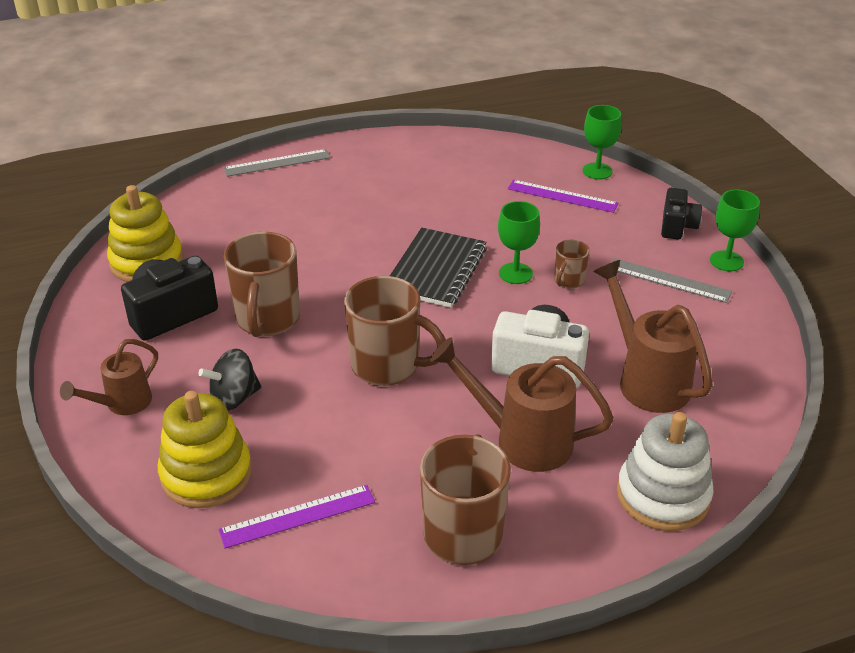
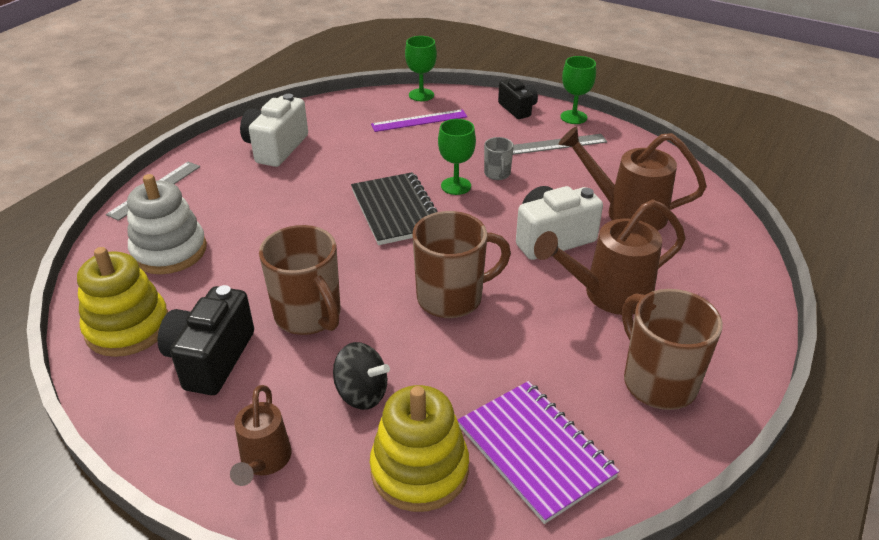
camera: 40 degrees left, 0 degrees up
(234, 398) = (362, 393): black spinning top -> black spinning top turned 90 degrees counterclockwise
(298, 516) = (535, 451): purple ruler -> purple notebook
(406, 167) = (276, 148): none -> white camera
(568, 281) = (497, 174): brown mug -> grey mug
(663, 495) = (730, 279): white stacking toy -> white stacking toy (169, 251)

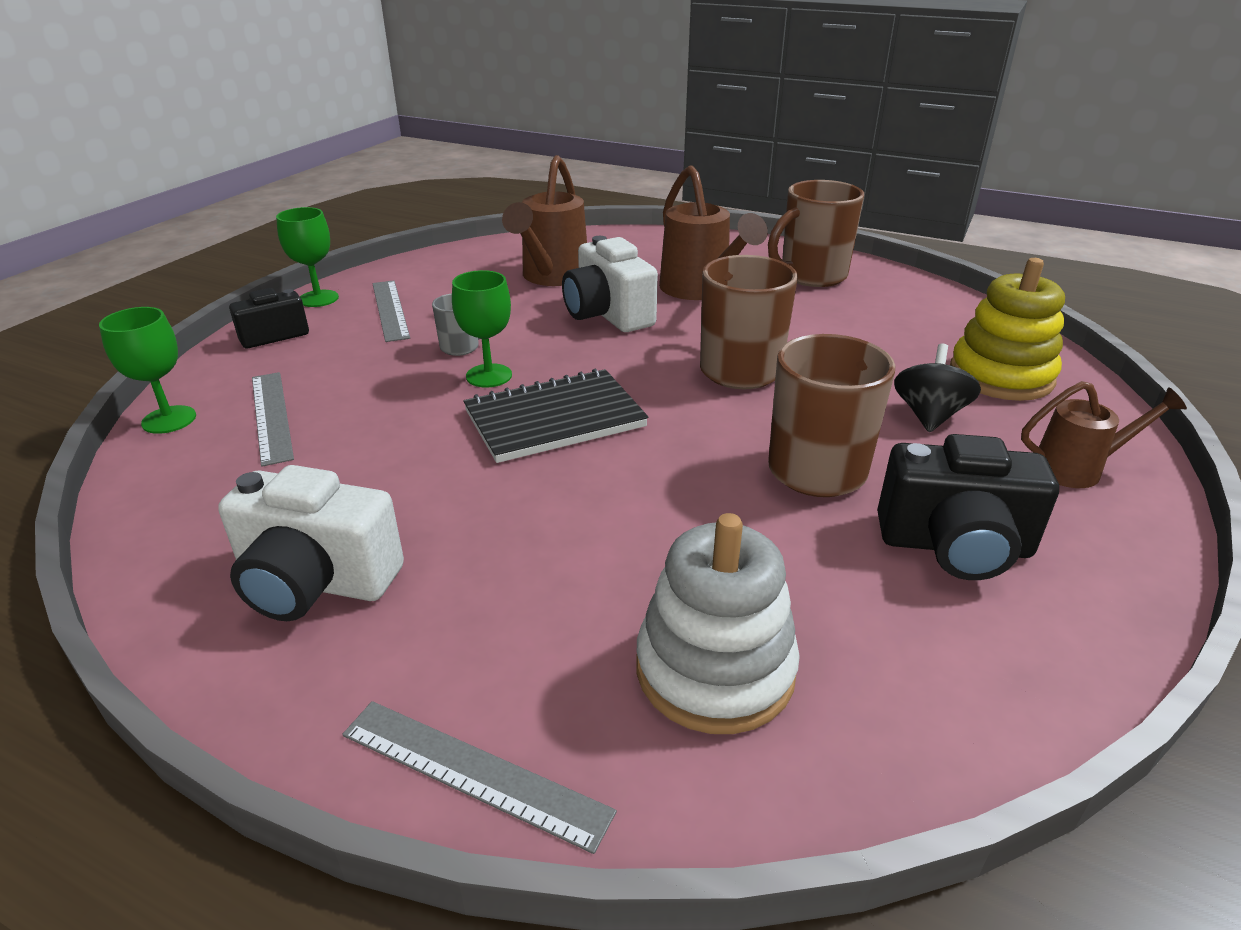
camera: 95 degrees left, 5 degrees down
(128, 327) = (950, 668): yellow stacking toy -> none
(419, 121) = (272, 416): purple ruler -> grey ruler
(535, 451) = (932, 325): purple notebook -> none

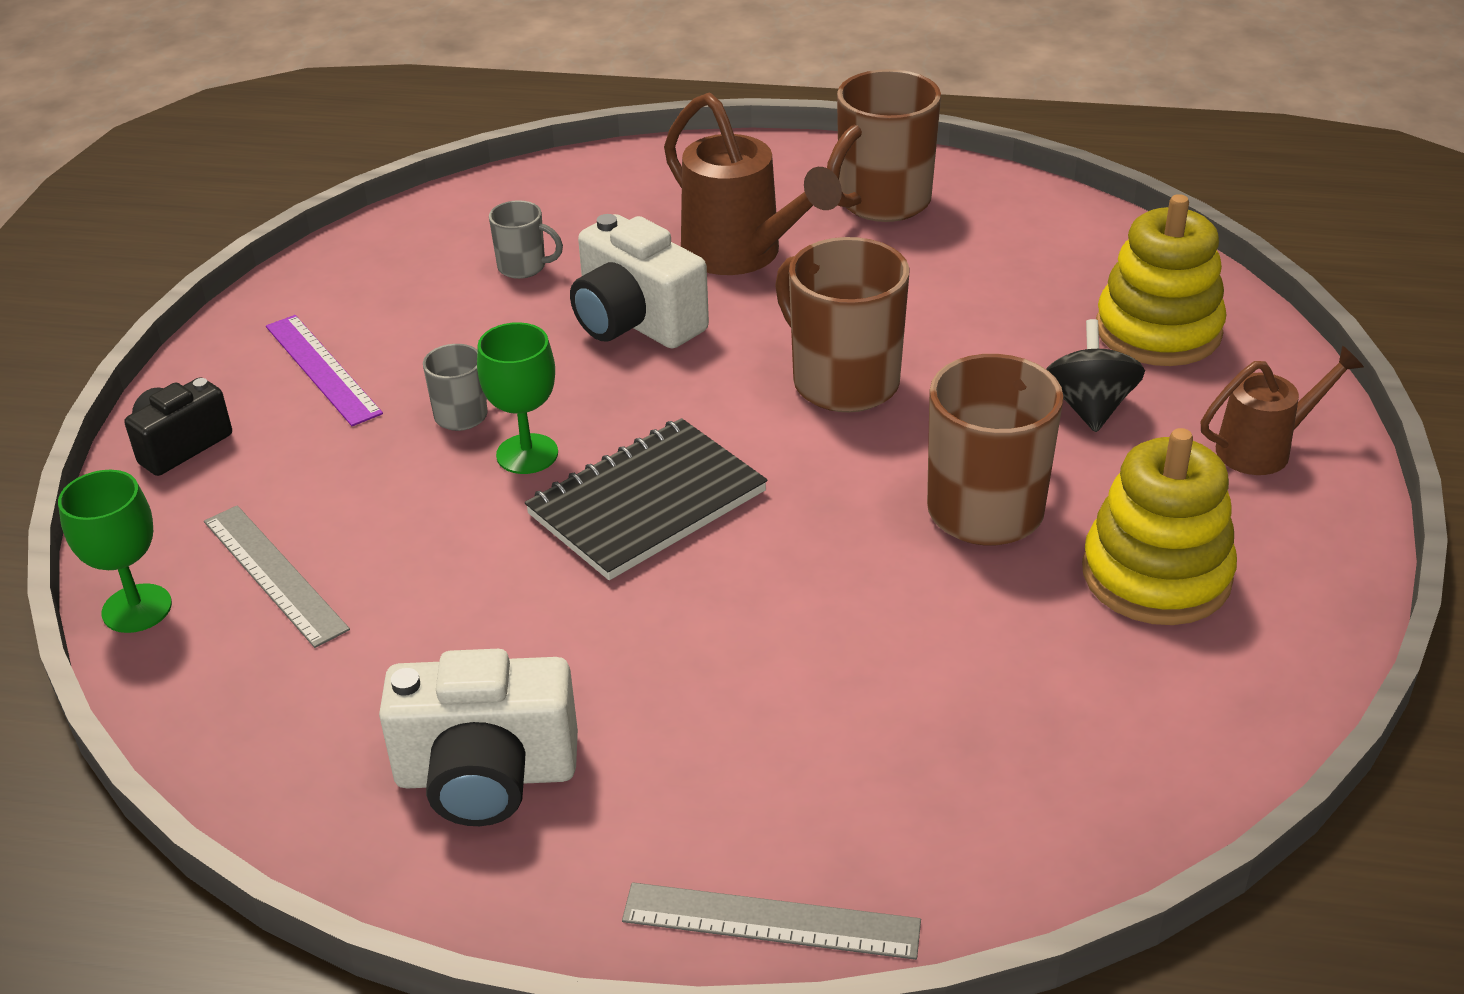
camera: 15 degrees left, 5 degrees up
(318, 298) = (201, 368): green goblet -> none
(390, 310) = (322, 369): grey ruler -> purple ruler
(552, 277) = (523, 267): brown watering can -> grey mug
(715, 670) = (958, 767): white stacking toy -> none
(954, 546) = (1156, 575): black camera -> yellow stacking toy

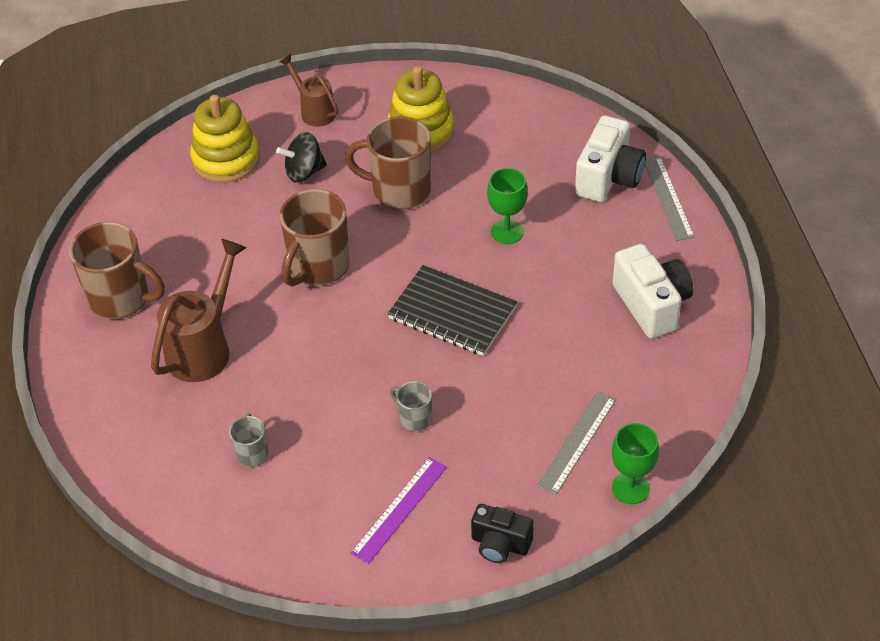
camera: 110 degrees left, 10 degrees up
(527, 454) = (435, 376): green goblet -> green goblet (507, 232)
(635, 322) = (294, 374): white camera -> white camera (608, 178)

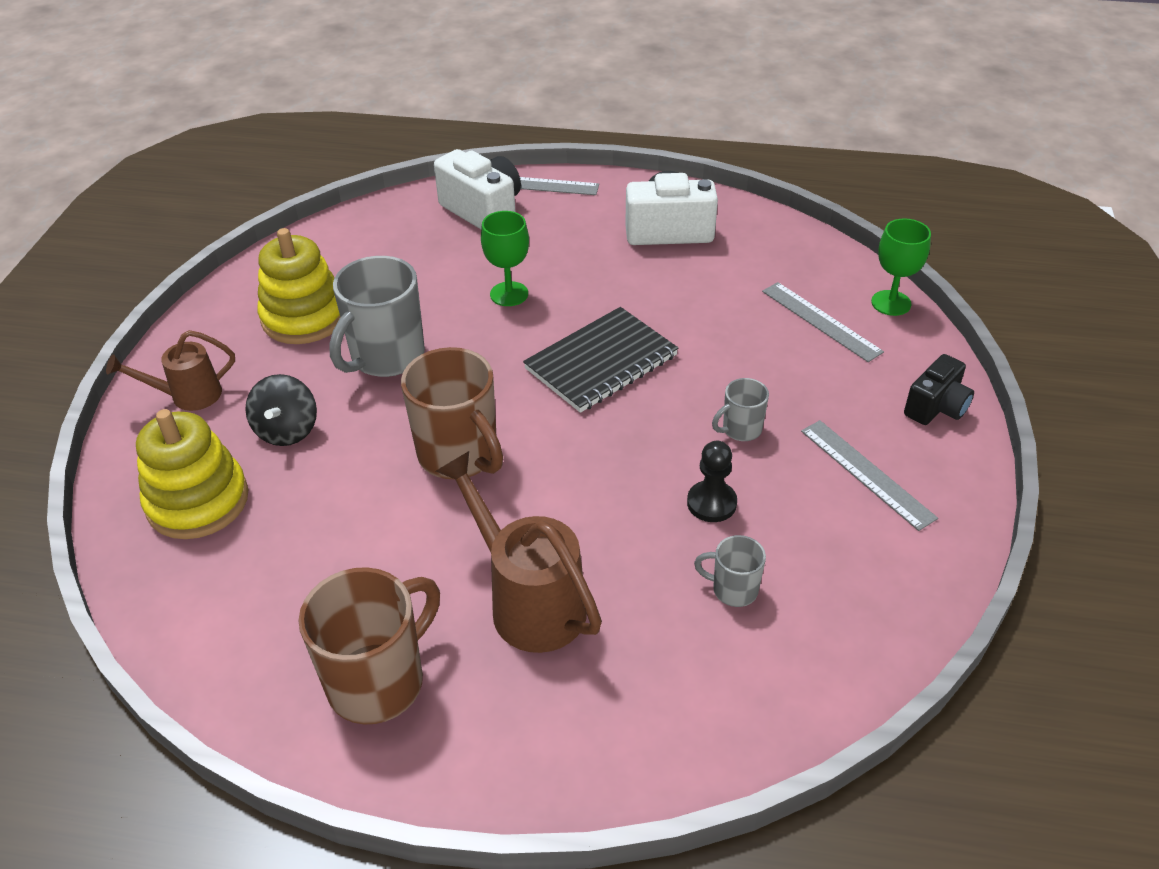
camera: 70 degrees left, 5 degrees down
(329, 420) = (711, 503): none -> black pawn
(399, 191) = (386, 357): brown mug -> grey mug
(400, 509) = (867, 473): purple ruler -> grey ruler

